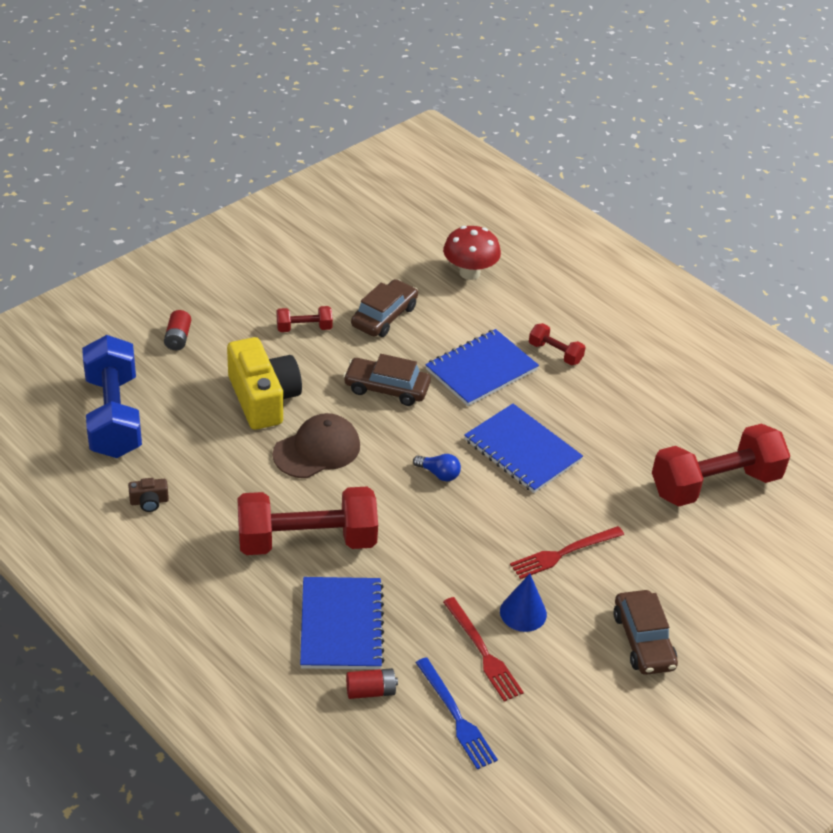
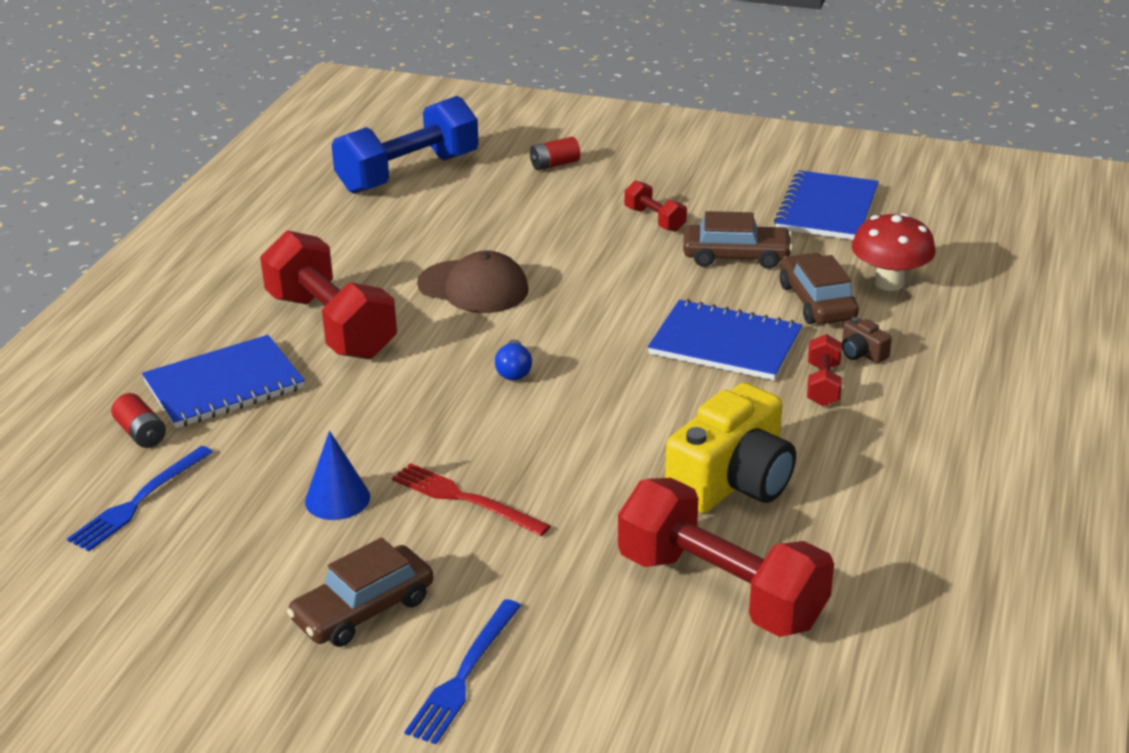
camera: 65 degrees right, 10 degrees down
(149, 501) = (309, 228): brown camera -> brown camera (862, 353)
(263, 398) = (518, 234): yellow camera -> yellow camera (733, 481)
(386, 388) = (618, 295): brown car -> brown car (817, 302)
(483, 652) = (251, 489): red fork -> none
(522, 450) = (615, 415): blue notebook -> blue notebook (827, 209)
(726, 618) = (464, 675): none -> blue fork

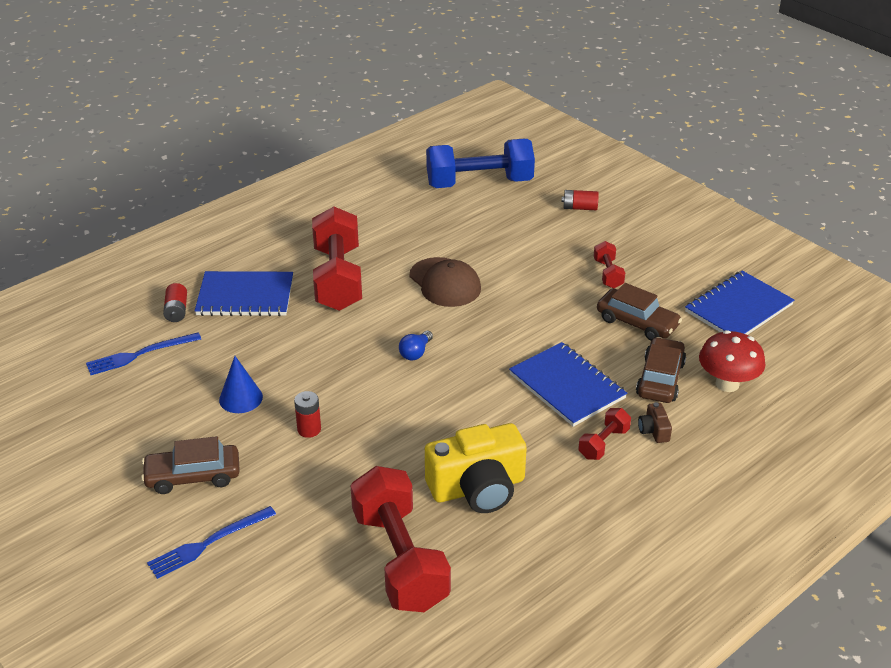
camera: 30 degrees right, 5 degrees up
(465, 499) = (309, 429): red fork -> red battery

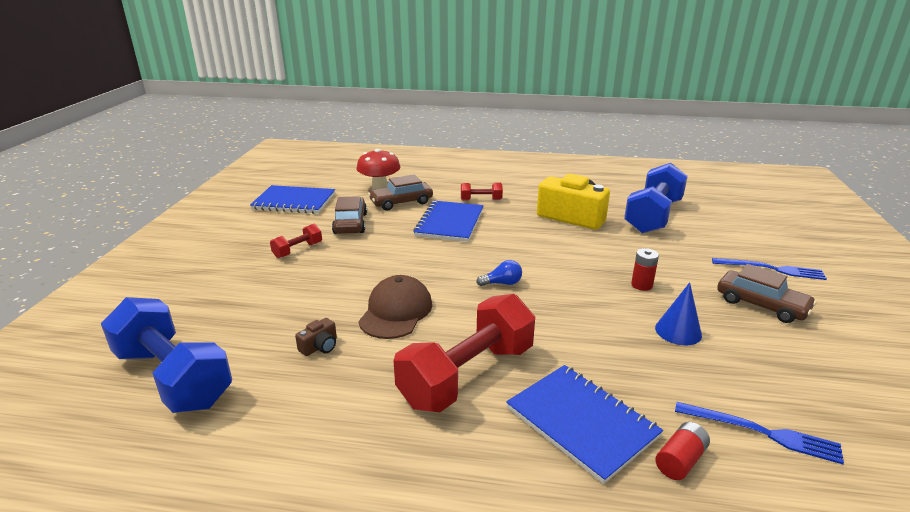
camera: 130 degrees left, 10 degrees down
(400, 559) = (653, 216): red dumbbell -> blue dumbbell
(579, 208) = (191, 296): red battery -> none
(654, 430) = (449, 192): brown camera -> brown camera (320, 346)

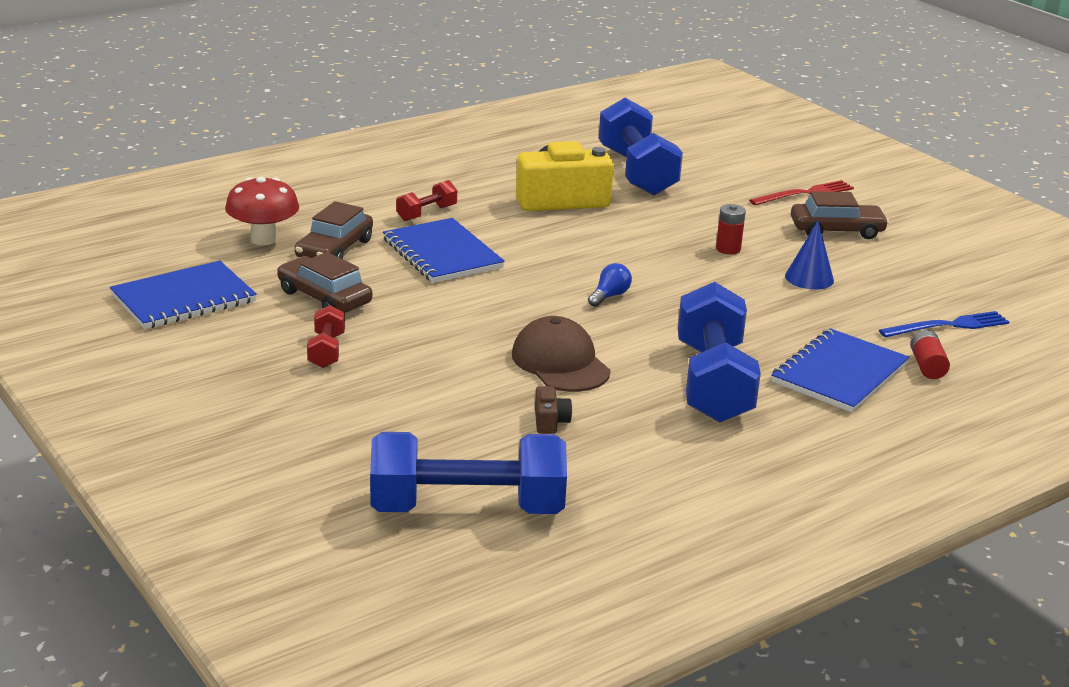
camera: 45 degrees left, 0 degrees up
(467, 375) = (713, 382): red dumbbell -> blue dumbbell
(581, 422) = (839, 373): blue notebook -> blue notebook turned 60 degrees counterclockwise
(771, 269) = (805, 194): blue fork -> red fork

